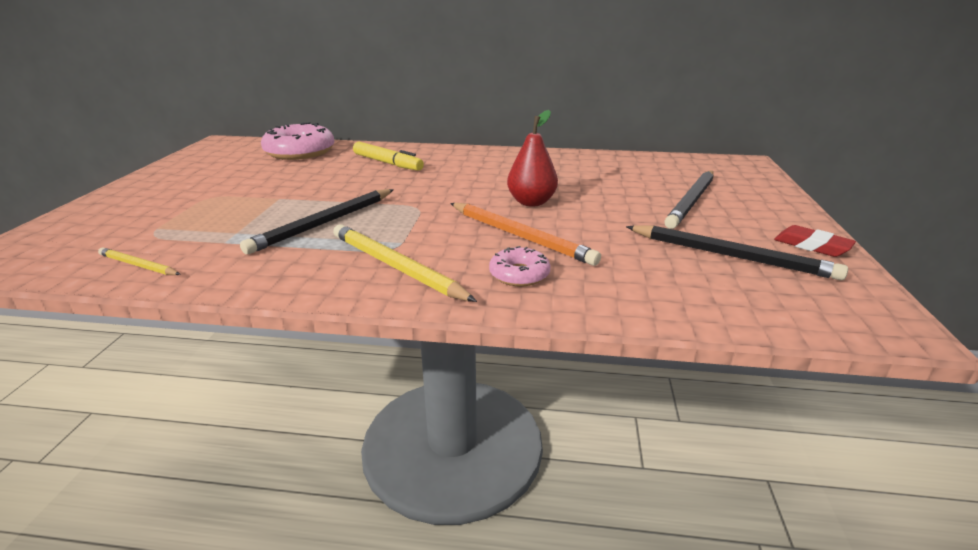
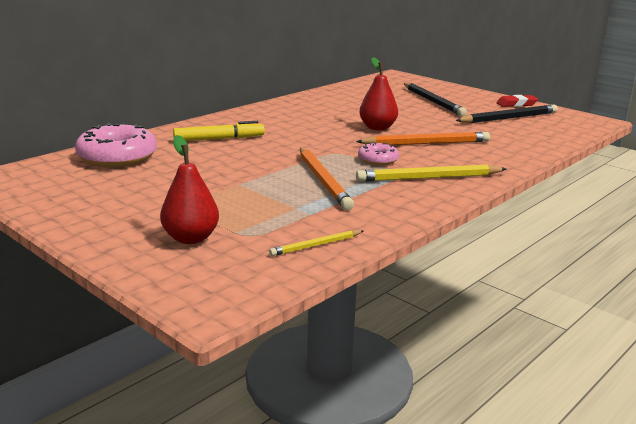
camera: 55 degrees left, 5 degrees down
(133, 218) = (191, 238): none -> red pear
(324, 223) = (323, 180): black pencil -> orange pencil
(519, 274) = (477, 157): pink donut -> pink donut (378, 160)

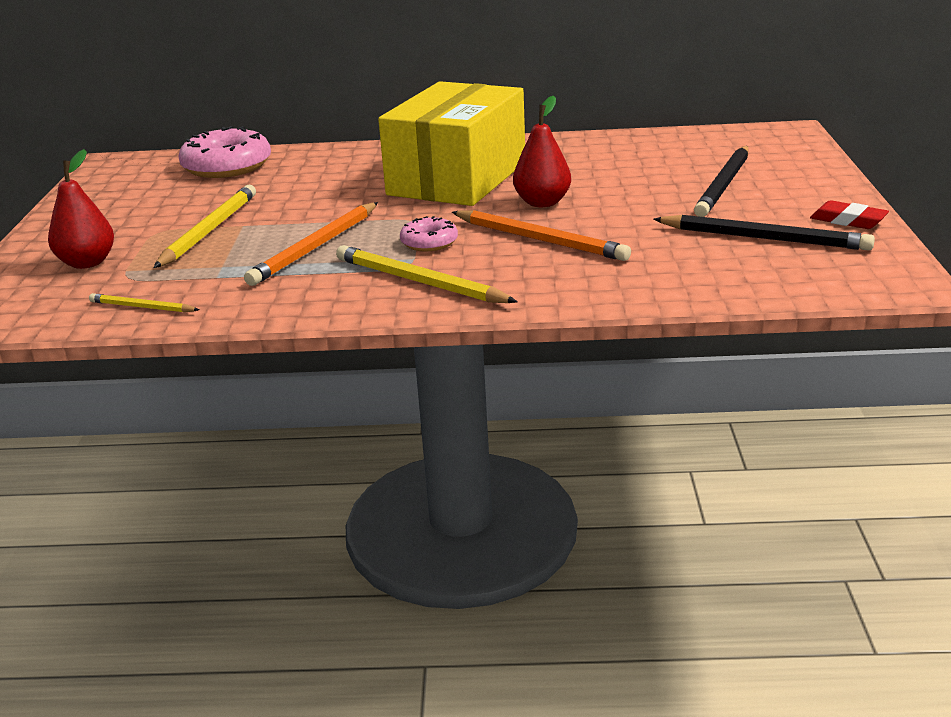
camera: 50 degrees right, 5 degrees up
(219, 139) = (349, 171): yellow marker -> none
(224, 193) = (209, 230): none -> yellow pencil
(298, 128) = (457, 178): none -> yellow box

